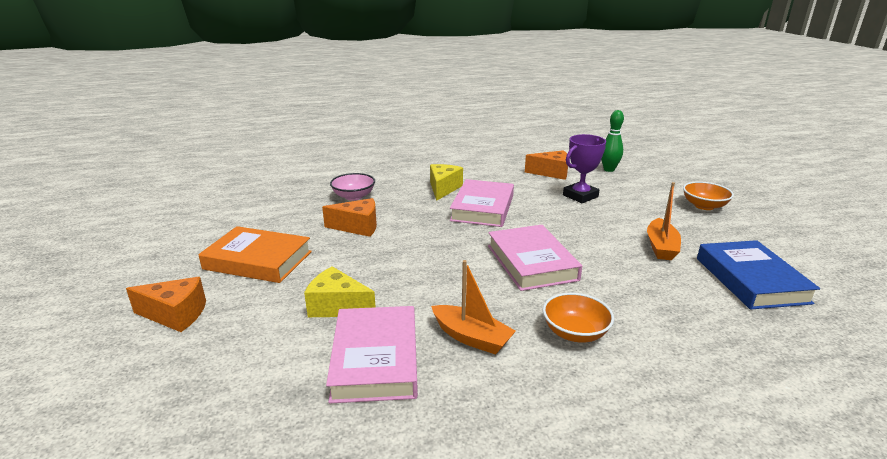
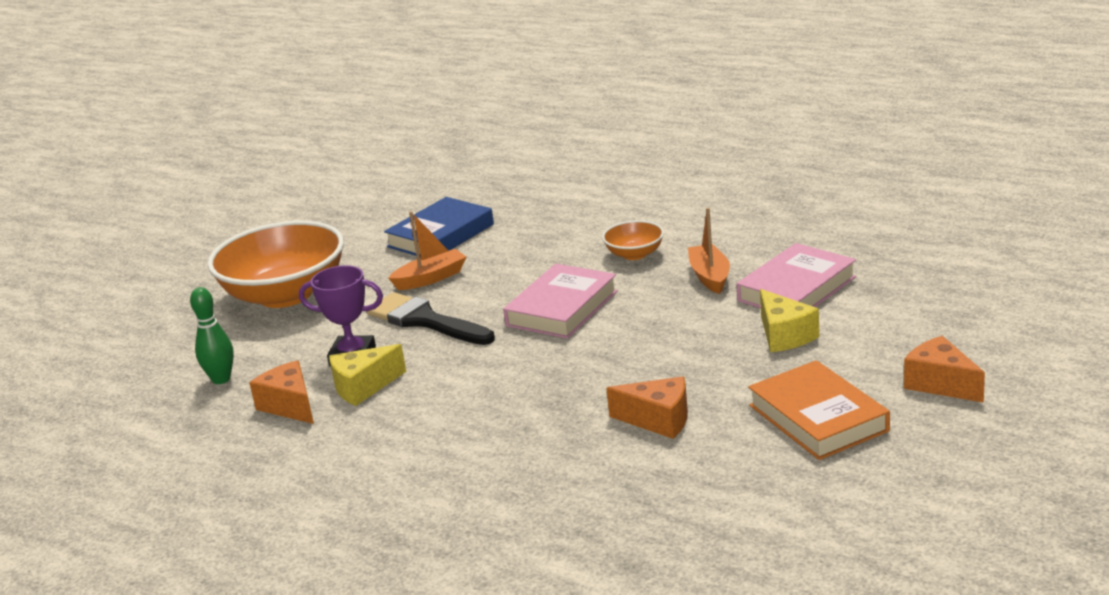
camera: 130 degrees left, 0 degrees up
(354, 196) = (595, 480): pink bowl -> none
(358, 227) = (658, 420): orange cheese -> orange cheese turned 150 degrees clockwise
(443, 189) = (465, 440): yellow cheese -> yellow cheese (363, 387)
(482, 208) = (482, 386): pink book -> none
(592, 223) = (425, 321): none -> black brush
(704, 206) = (285, 295): orange bowl -> orange bowl, size x2.19

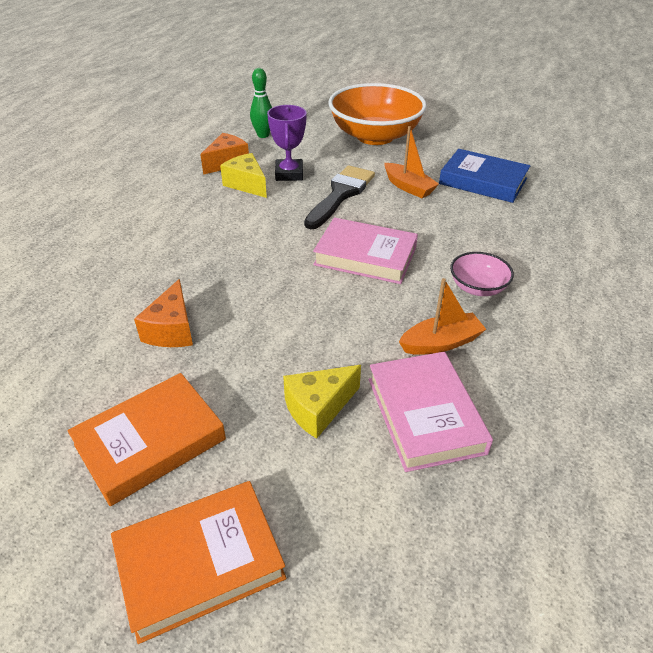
camera: 75 degrees right, 15 degrees up
(634, 254) = (477, 287): orange bowl -> pink bowl
(797, 289) = (425, 415): pink book -> pink book turned 45 degrees clockwise
(940, 384) = (200, 562): orange cheese -> orange book

